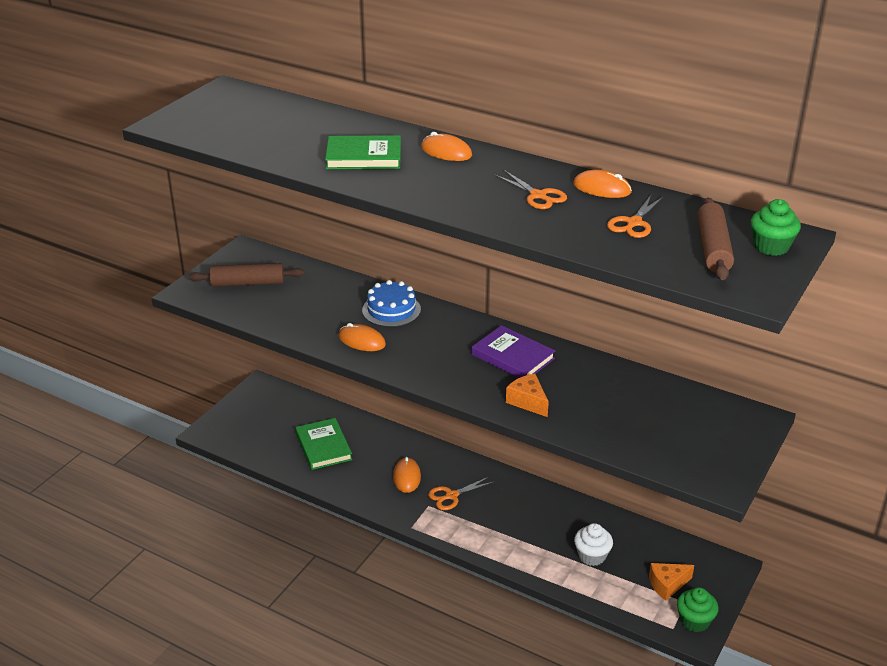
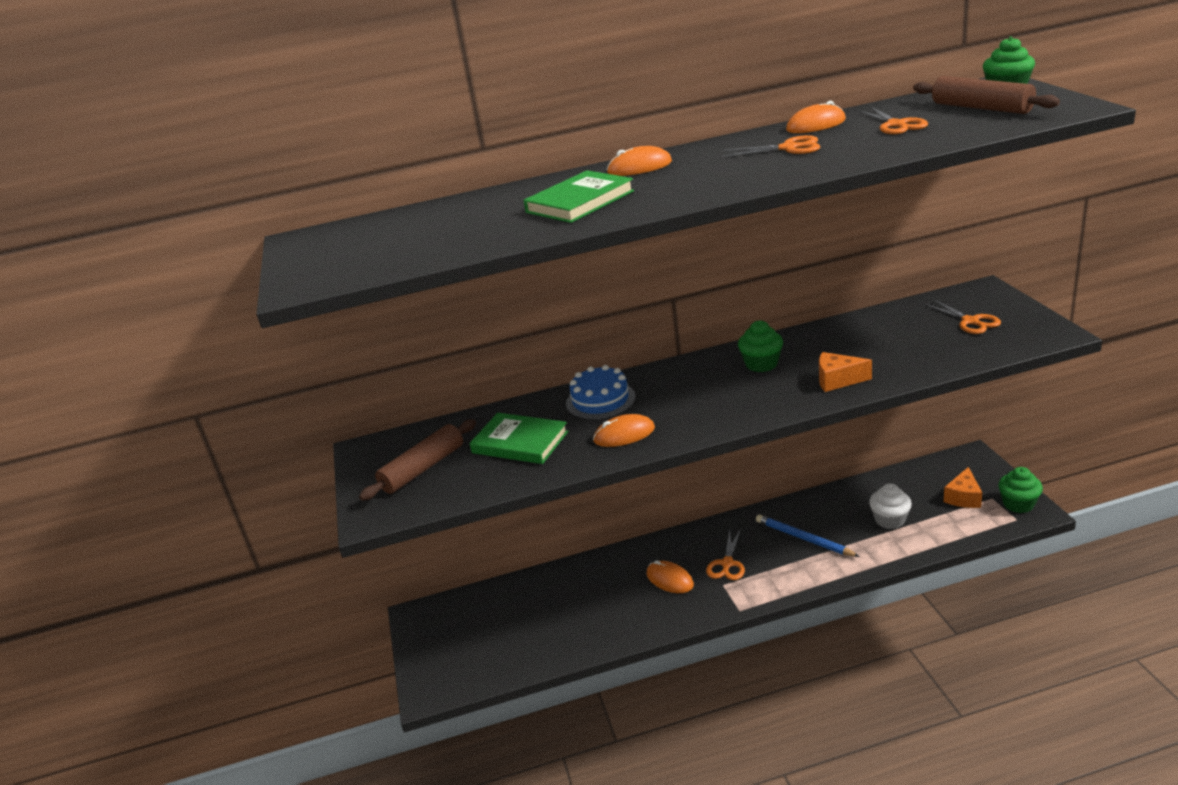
camera: 40 degrees left, 5 degrees down
(323, 446) = (560, 614): green book -> green book (520, 442)
(512, 356) = (761, 364): purple book -> green cupcake
(520, 520) = (804, 538): none -> blue pencil
(693, 431) = (970, 321): none -> orange scissors

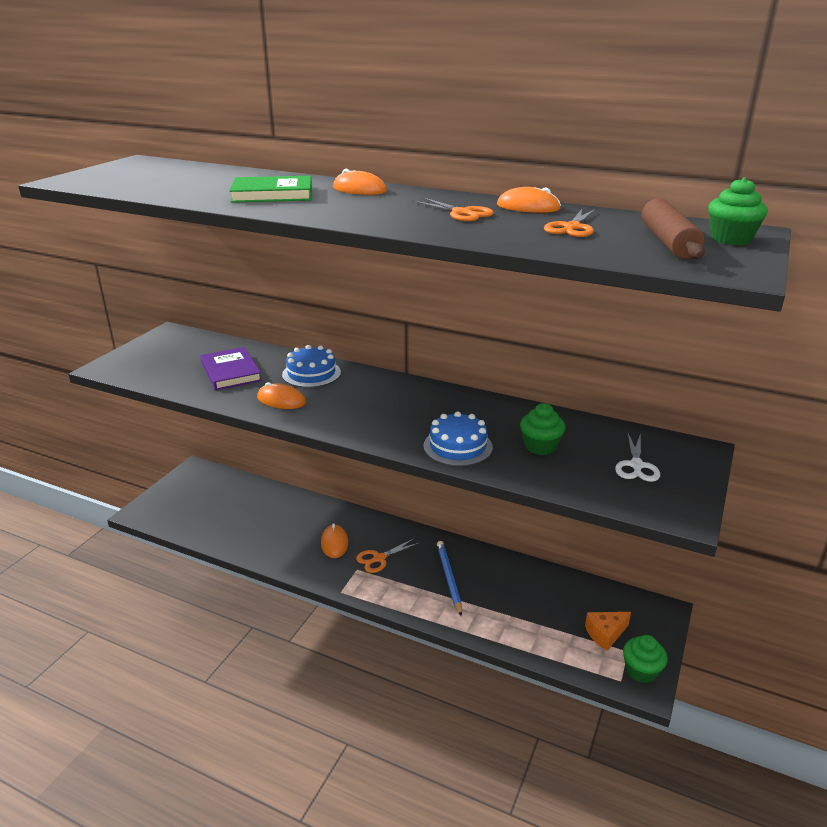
camera: 35 degrees right, 0 degrees up
(423, 468) = (169, 358): brown rolling pin -> none
(520, 442) = (230, 372): green book -> purple book
(761, 364) = (436, 407): green cupcake -> green cupcake (540, 446)
(837, 380) = (458, 446): orange cheese -> blue cake
(889, 520) = (524, 609): white cupcake -> none
(970, 321) = (636, 465): orange scissors -> white scissors

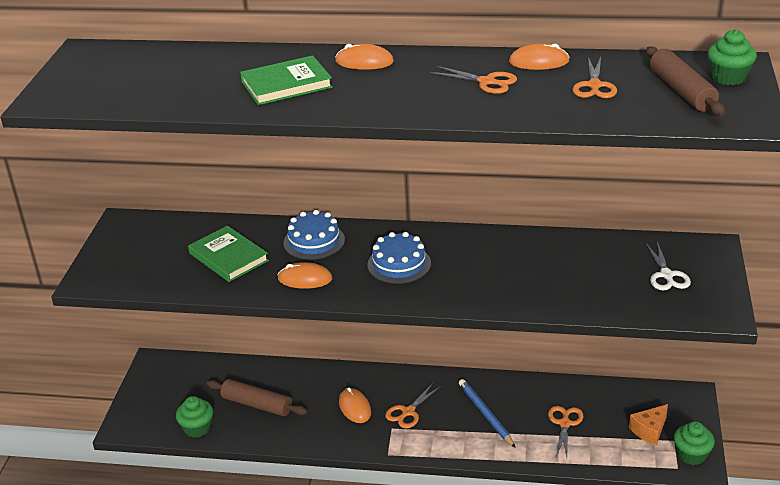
camera: 15 degrees left, 5 degrees up
(230, 372) = (228, 257): purple book -> green book
(254, 521) = (257, 404): none -> brown rolling pin
(458, 446) = (503, 291): blue cake -> blue cake (399, 264)
(521, 606) = (565, 423): none -> orange scissors
(540, 446) = (576, 274): green cupcake -> green cupcake (197, 428)

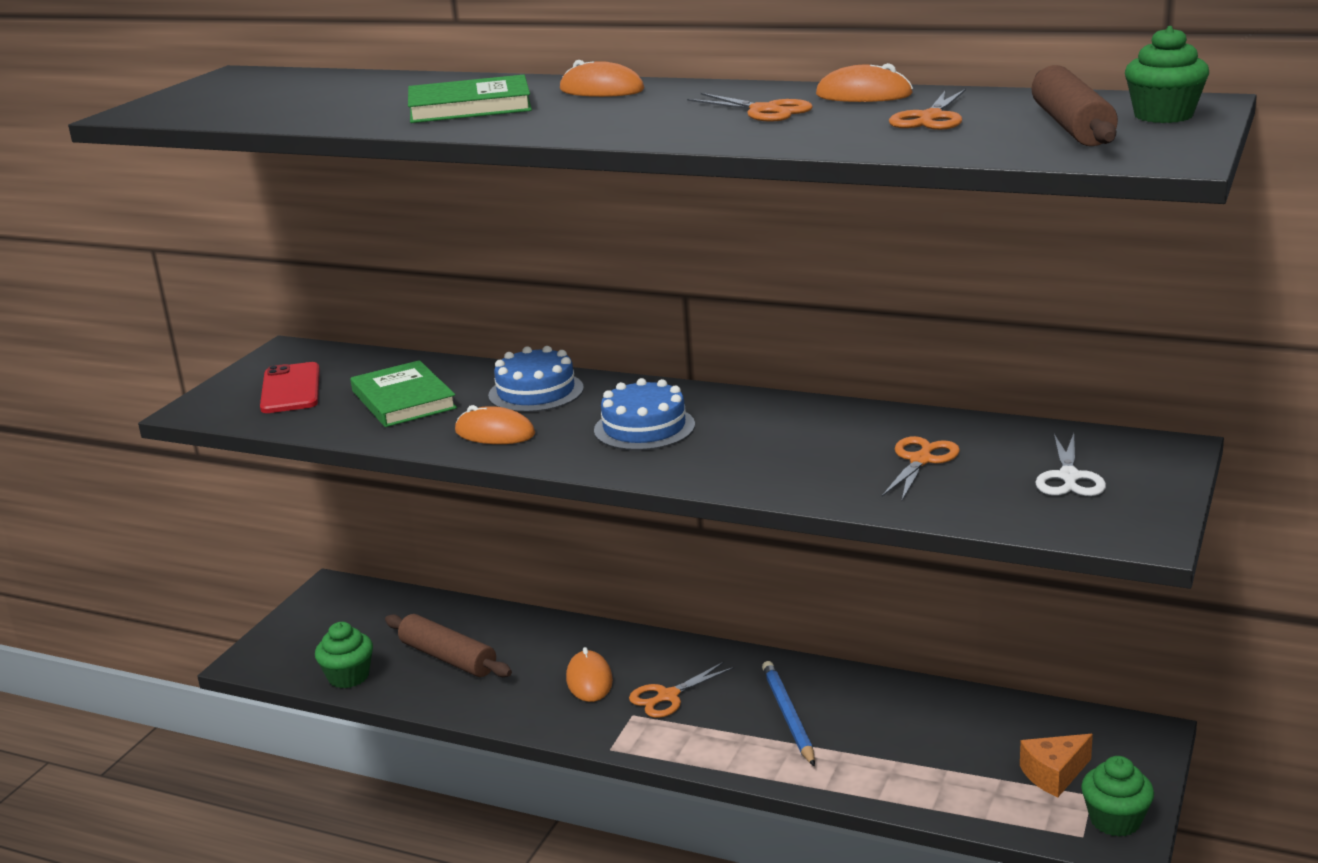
camera: 15 degrees right, 10 degrees down
(144, 256) = (291, 389): none -> red phone
(565, 423) = (912, 745): orange scissors -> orange scissors (921, 460)

